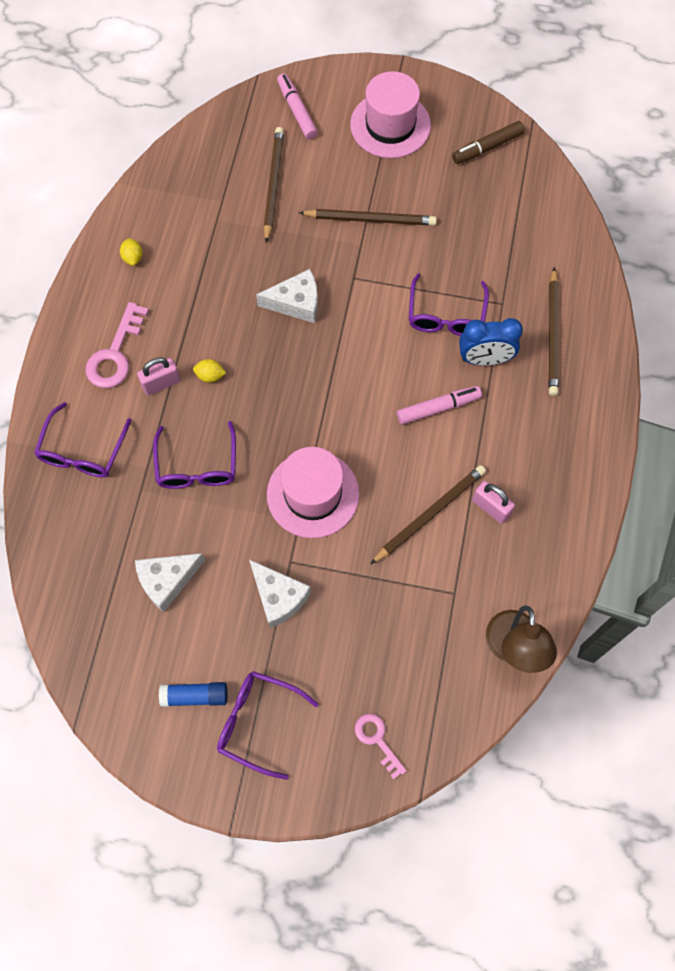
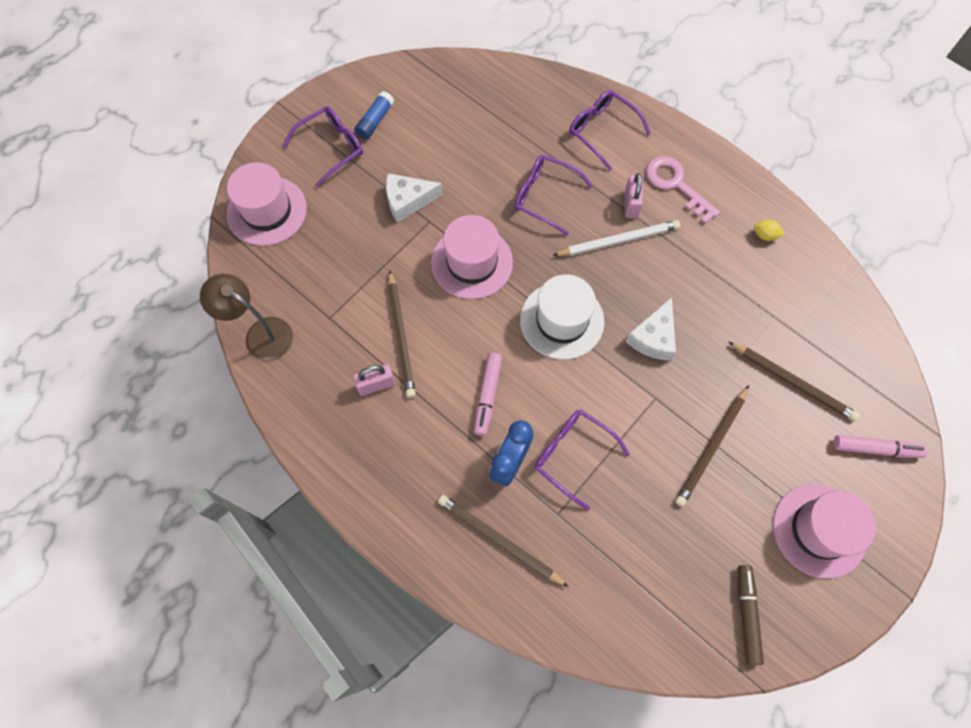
camera: 120 degrees right, 0 degrees up
(167, 580) = (467, 140): white cheese -> none
(210, 376) = (618, 240): yellow lemon -> white pencil
(325, 384) = (562, 320): none -> white hat
(377, 740) = (267, 211): pink key -> pink hat

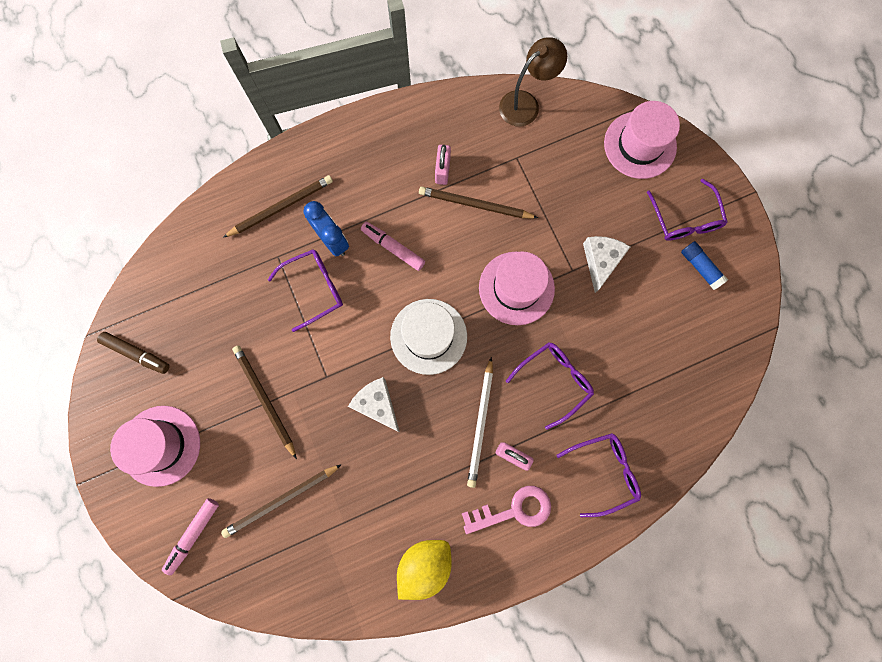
camera: 115 degrees right, 10 degrees up
(765, 235) = (424, 564): yellow lemon -> yellow lemon, size x2.25

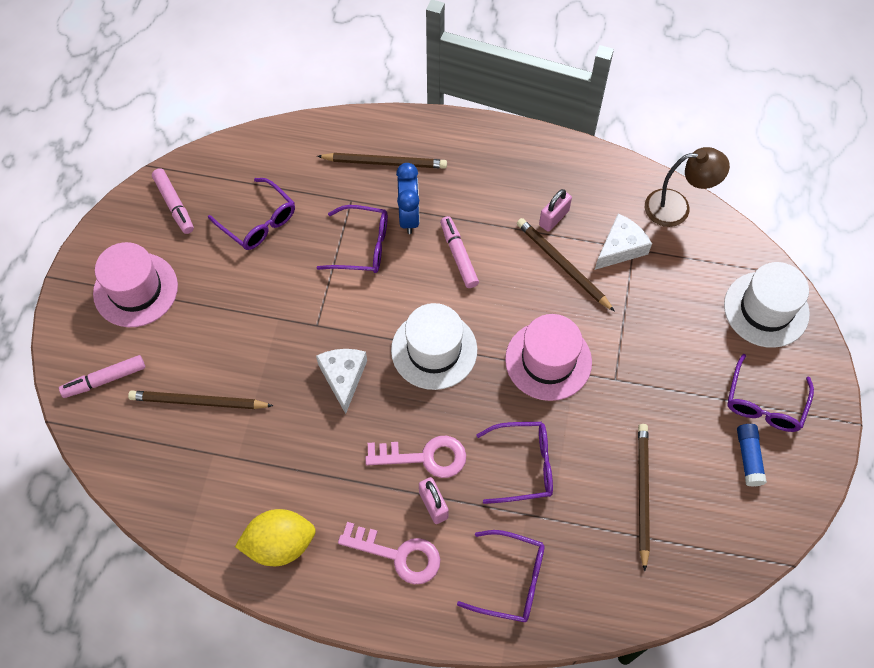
camera: 35 degrees right, 15 degrees down
(137, 353) = (174, 204): brown marker -> pink marker
(217, 323) = (258, 222): none -> purple glasses
(265, 399) = (249, 309): brown pencil -> brown pencil (642, 493)
(480, 424) = (425, 457): white pencil -> pink key
(601, 261) = (649, 388): white cheese -> white cheese (620, 248)
(640, 145) = (766, 309): pink hat -> white hat

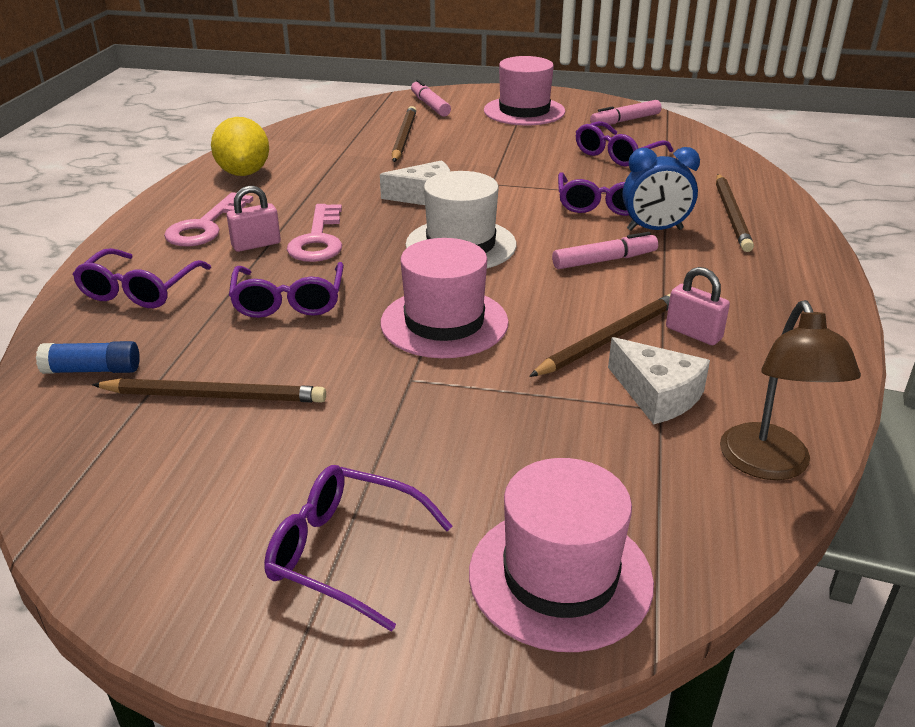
camera: 90 degrees right, 30 degrees down
(748, 457) = (239, 520): blue glue stick -> blue glue stick (92, 370)
(766, 309) = (560, 577): white hat -> pink hat

